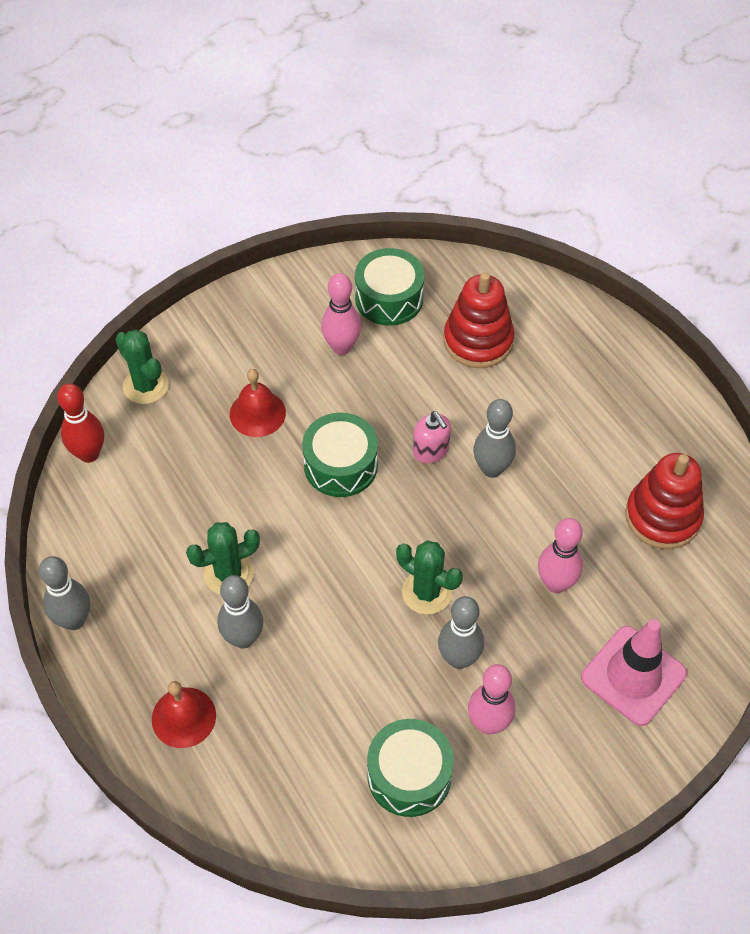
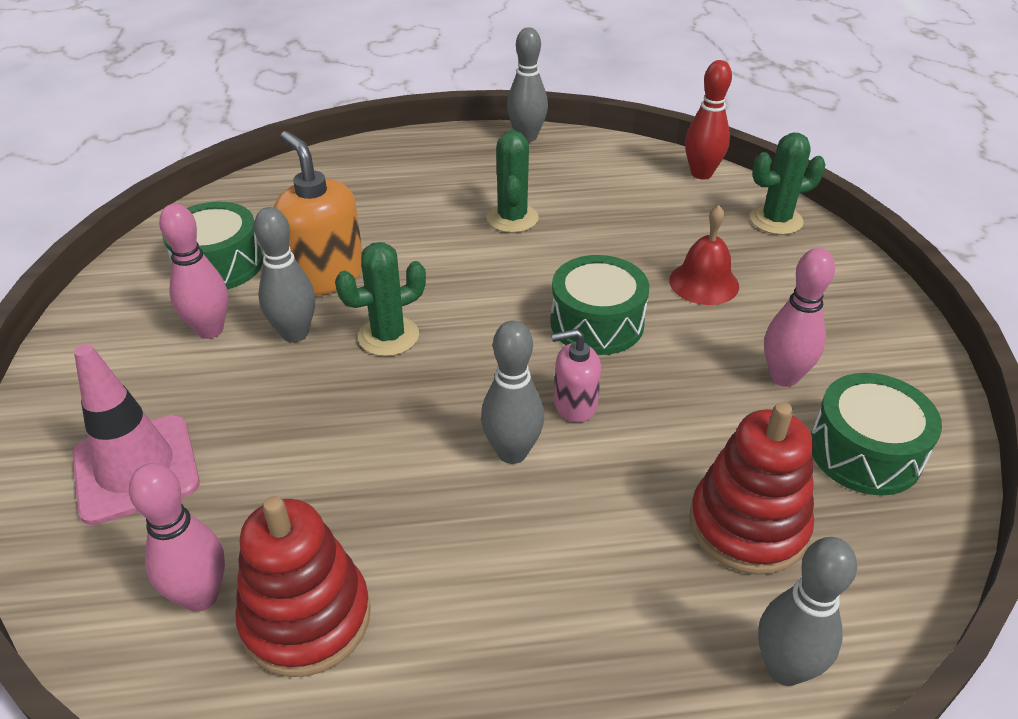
camera: 115 degrees right, 15 degrees down
(183, 717) = (393, 167): red bell -> none
(243, 638) = (438, 211): grey bowling pin -> grey bowling pin (784, 668)
(379, 678) = (325, 275): none -> orange soap dispenser
(556, 583) = (308, 448): pink bowling pin -> pink bowling pin (200, 596)

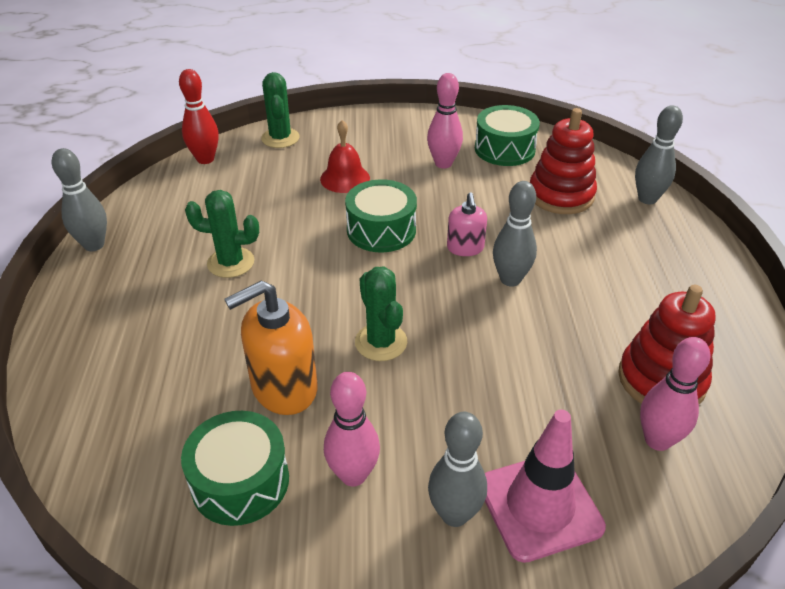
camera: 85 degrees left, 0 degrees up
(295, 333) = (368, 406): grey bowling pin -> grey bowling pin (454, 514)

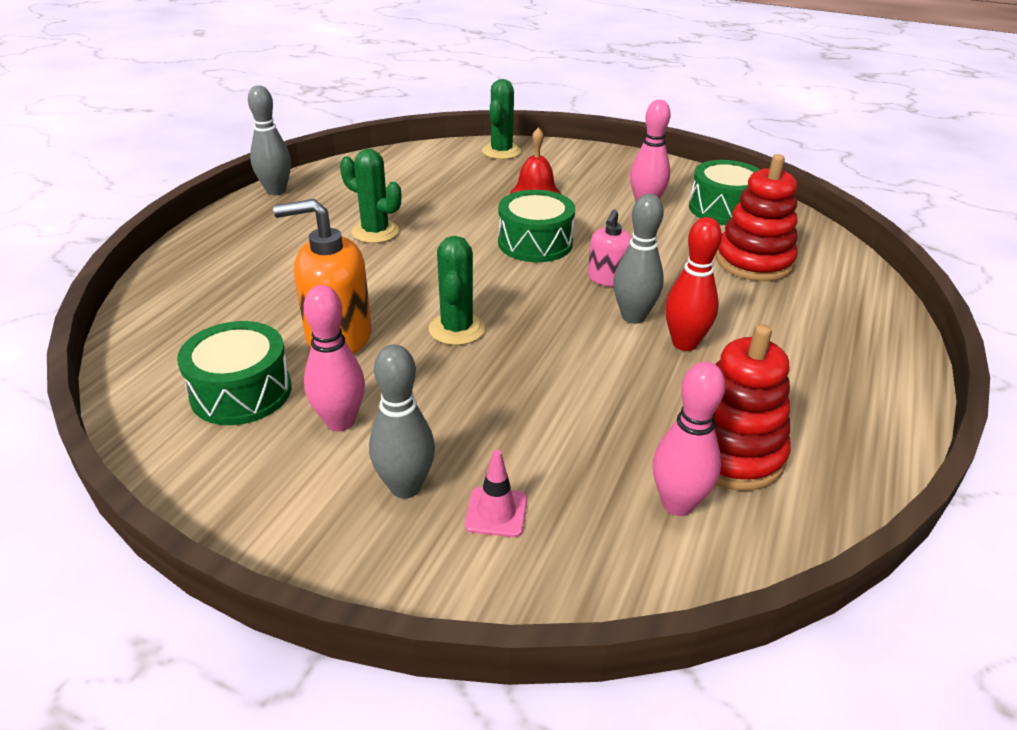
camera: 25 degrees right, 5 degrees down
(205, 159) = (420, 152): red bowling pin -> red bowling pin (684, 343)
(539, 506) = (496, 512): pink traffic cone -> pink traffic cone, size x0.49
(647, 199) = (857, 289): grey bowling pin -> none

